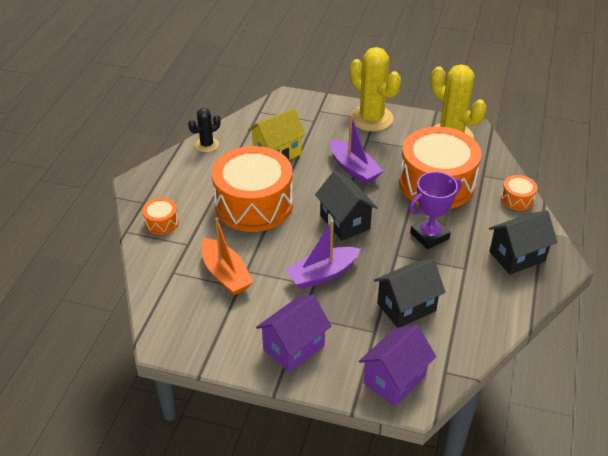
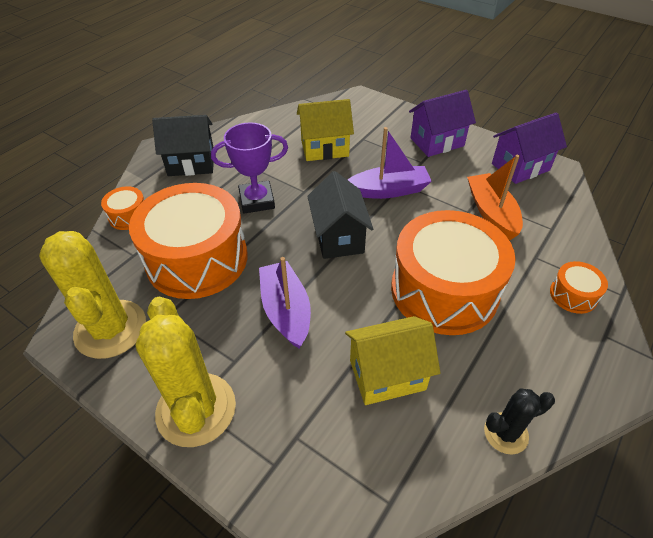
camera: 160 degrees left, 5 degrees up
(394, 379) = (364, 109): purple house -> purple house (520, 167)
(406, 307) = (324, 148): black house -> yellow house

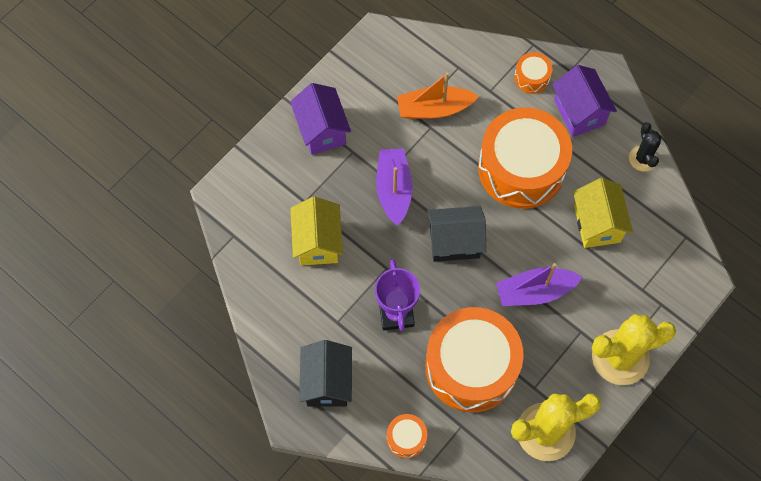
camera: 85 degrees left, 20 degrees up
(520, 167) = (372, 65): purple house -> purple house (579, 112)

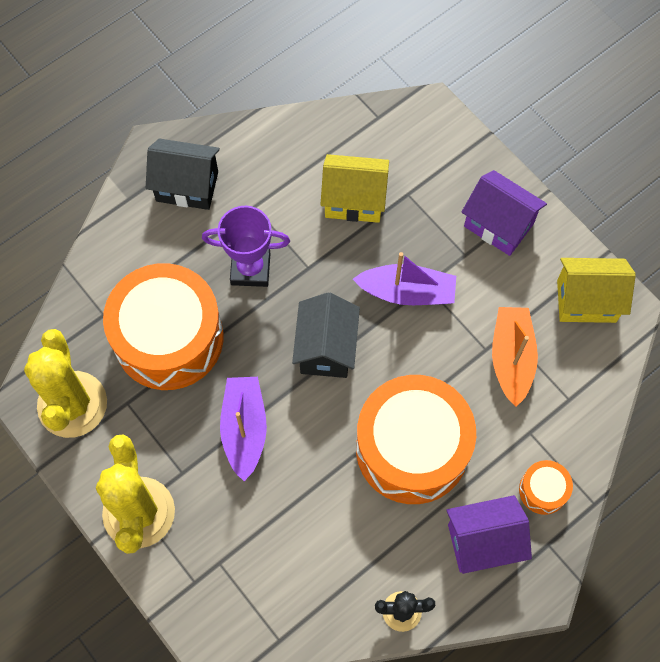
camera: 100 degrees right, 0 degrees up
(321, 130) = (498, 225): purple house -> purple house turned 45 degrees clockwise
(406, 438) = (105, 255): orange drum -> none
(597, 224) = (319, 526): yellow house -> yellow house (586, 301)

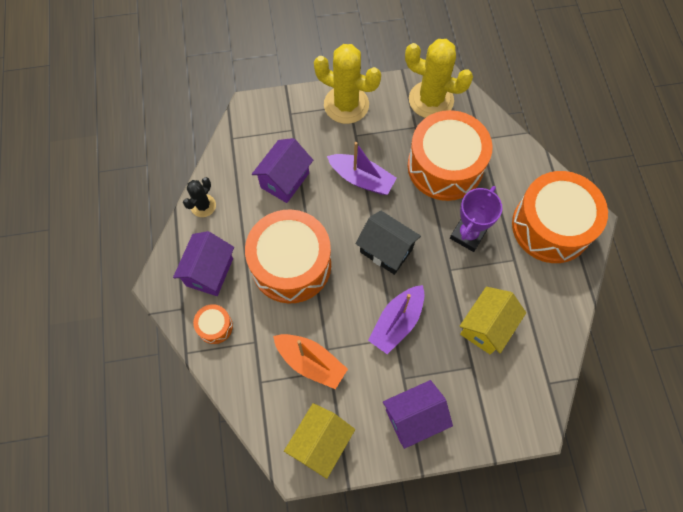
camera: 120 degrees right, 0 degrees up
(187, 186) = (551, 226): black house -> orange drum
(302, 526) = (285, 180): none -> purple house

